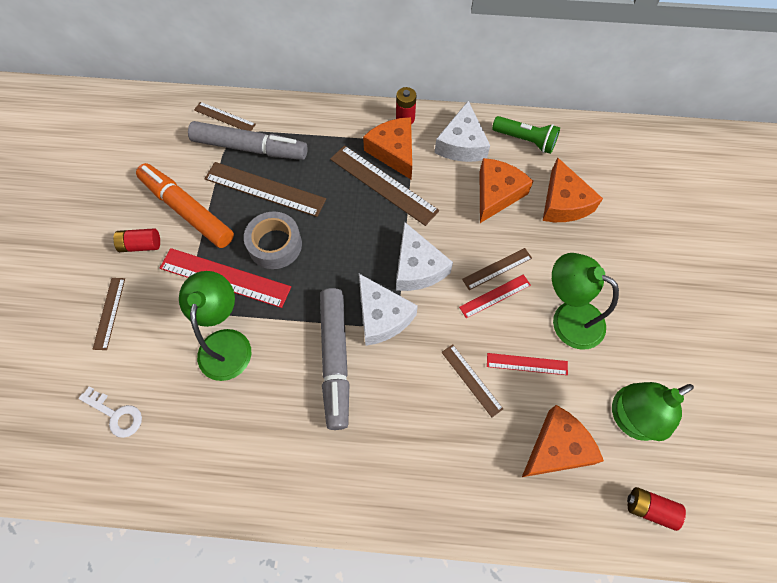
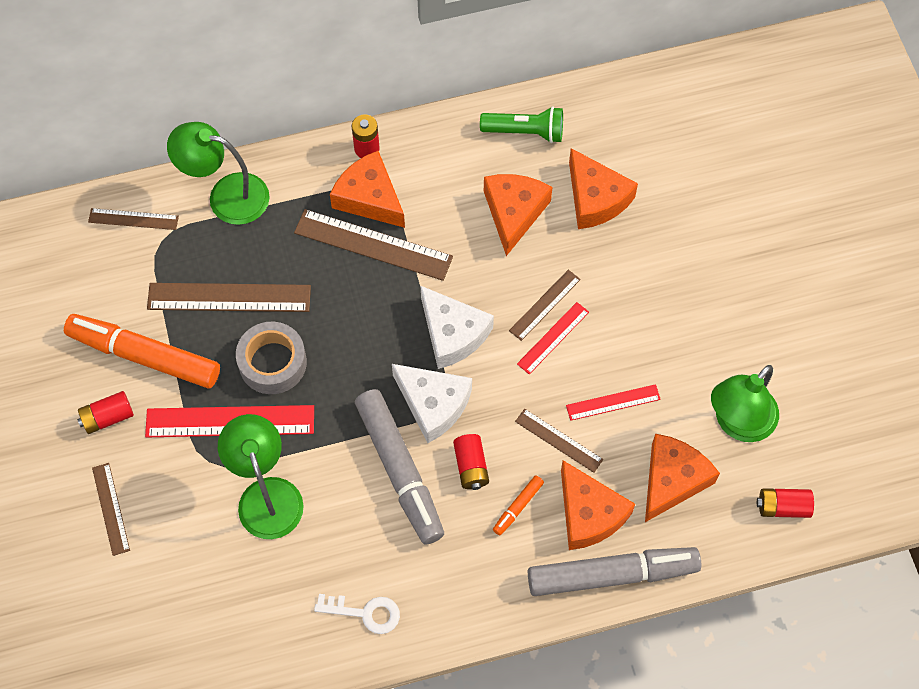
camera: 20 degrees left, 0 degrees up
(116, 414) = (177, 614): white key -> white key (365, 613)
(250, 148) = (186, 250): grey marker -> grey marker (612, 575)
(392, 376) = (471, 466): none -> red battery
(418, 424) = (518, 507): none -> orange marker
(462, 144) = (449, 161): white cheese -> none
(476, 452) = (589, 514): none -> orange cheese
(568, 318) = (642, 336): green lamp -> green lamp (226, 196)

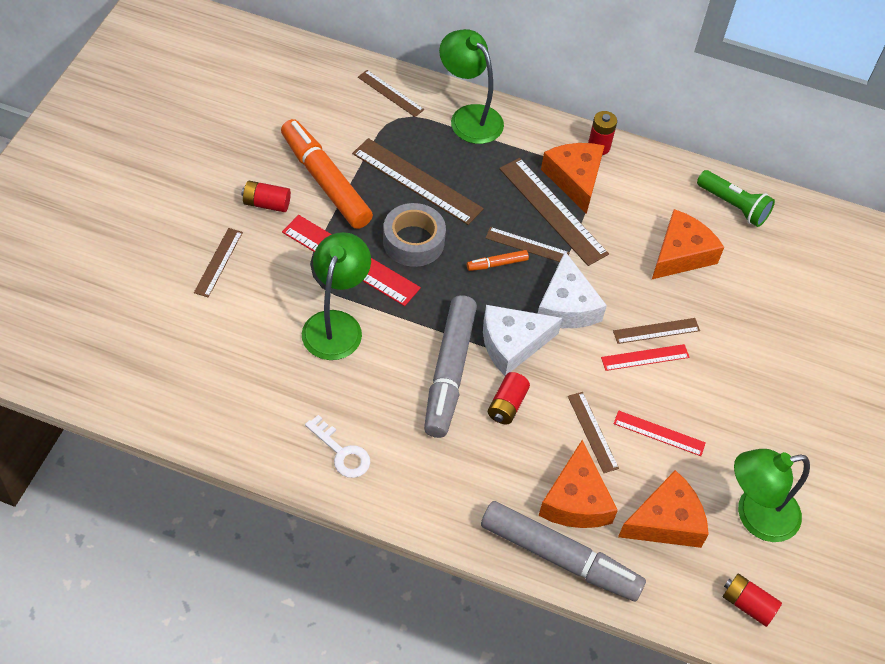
camera: 30 degrees right, 10 degrees down
(376, 296) = (527, 245): none -> brown ruler
(433, 404) = (512, 344): white cheese -> white cheese turned 90 degrees clockwise
(518, 507) = (521, 457): orange marker -> orange marker (497, 264)
(595, 198) = (756, 283): orange cheese -> none

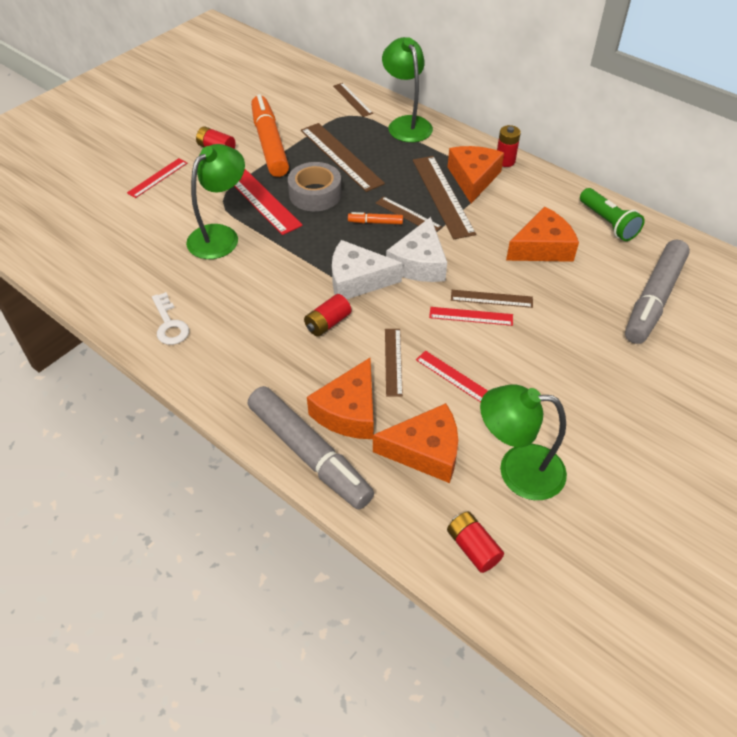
camera: 25 degrees right, 5 degrees down
(218, 262) = (157, 178): brown ruler -> red ruler
(449, 372) = (292, 288): grey marker -> grey marker (653, 299)

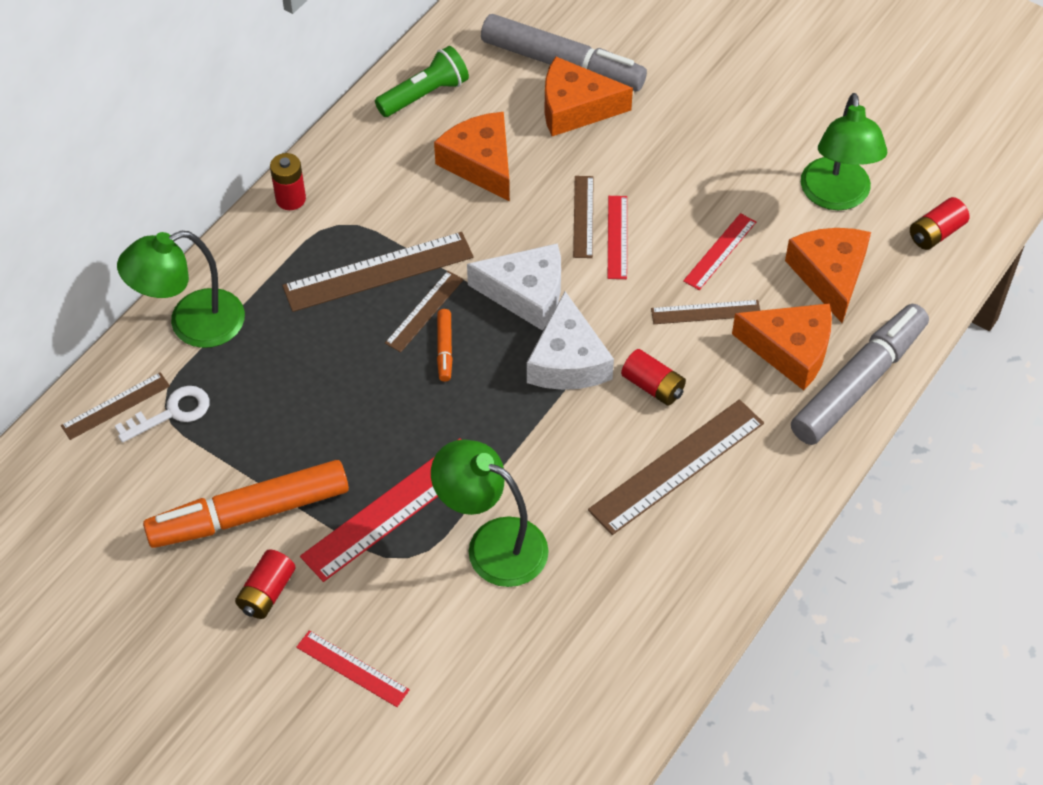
camera: 95 degrees left, 5 degrees up
(169, 324) = (684, 572): white key -> white key (172, 413)
(315, 194) = (383, 431): grey tape -> none
(341, 156) = (283, 406): brown ruler -> brown ruler (677, 466)
(473, 178) = (335, 237): orange cheese -> orange cheese (575, 108)

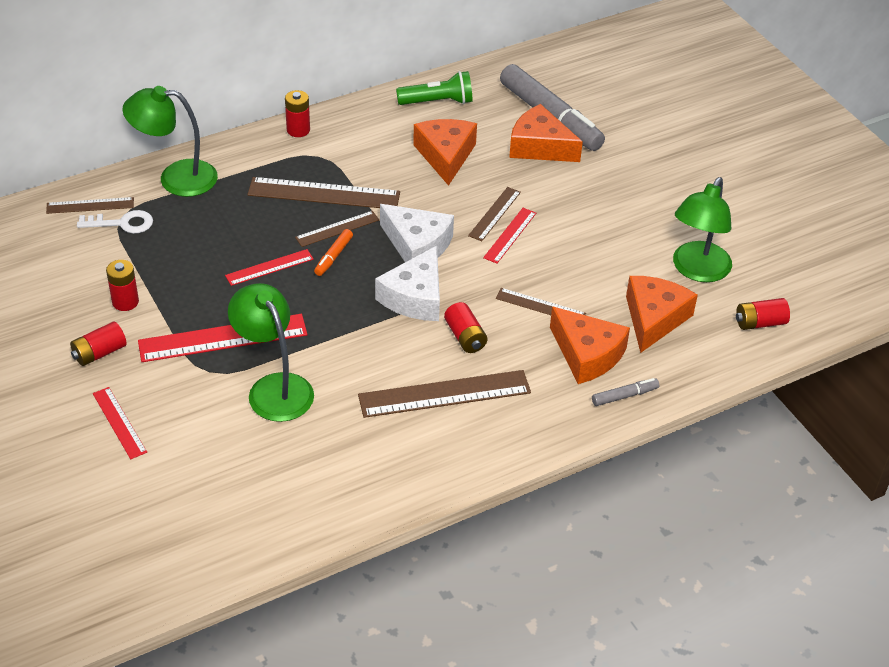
camera: 25 degrees right, 10 degrees down
(249, 514) = (125, 302): orange marker -> red battery
(720, 251) = (580, 272): red ruler -> red ruler (269, 267)
(858, 383) = (624, 396): grey marker -> grey marker, size x0.42

